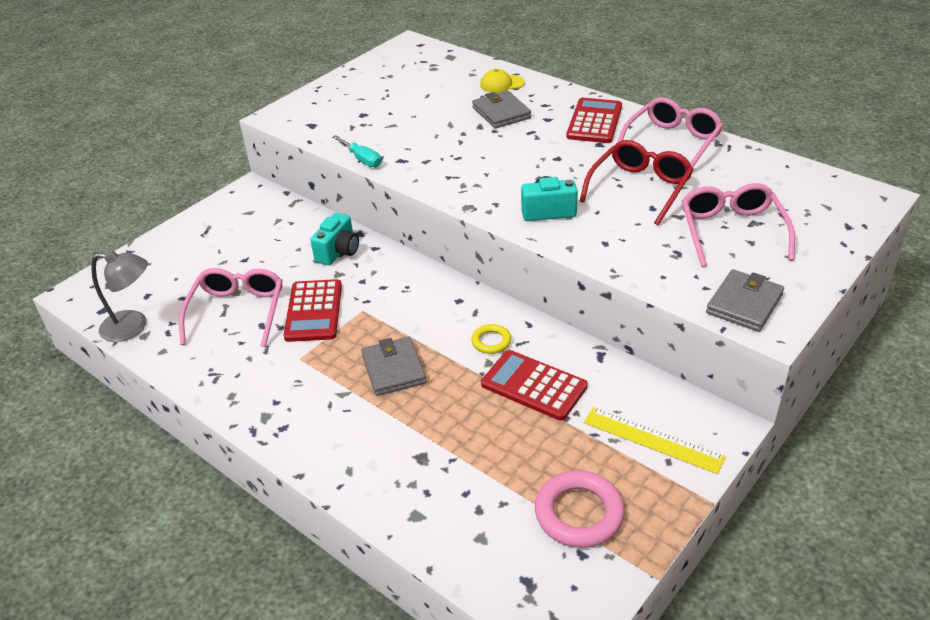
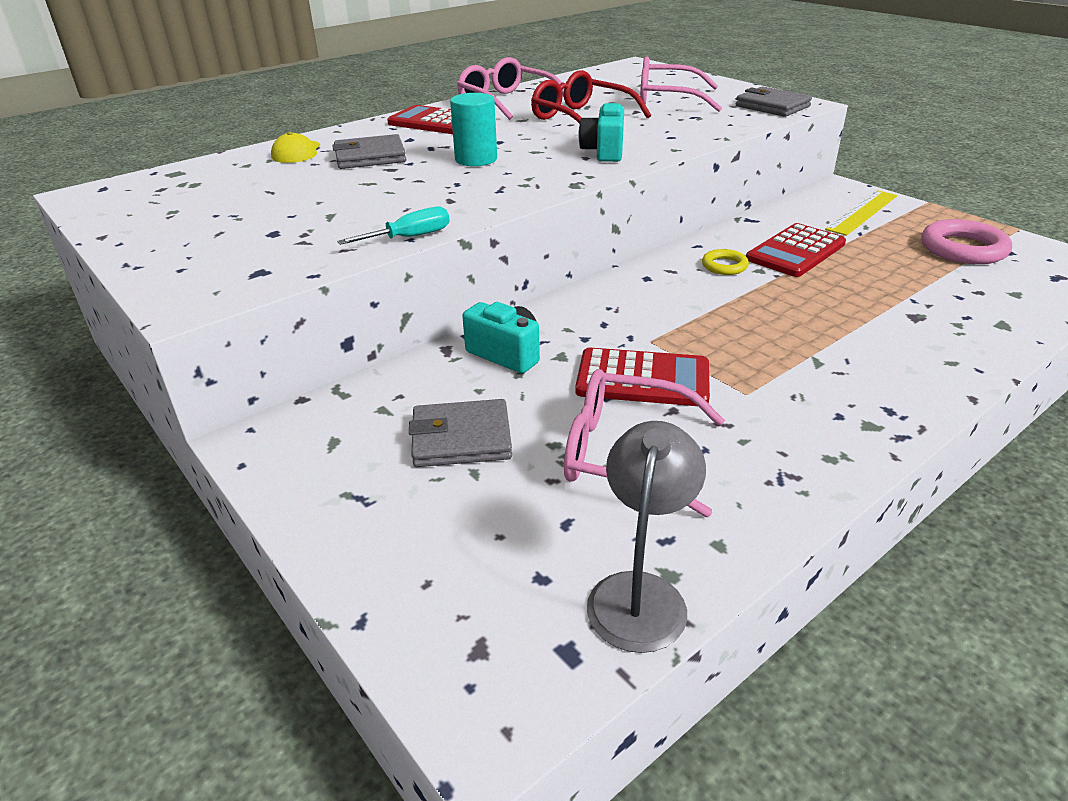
camera: 80 degrees left, 5 degrees down
(394, 369) = (770, 324): grey wallet -> grey wallet (461, 438)
(510, 156) = (476, 159): none -> turquoise cylinder

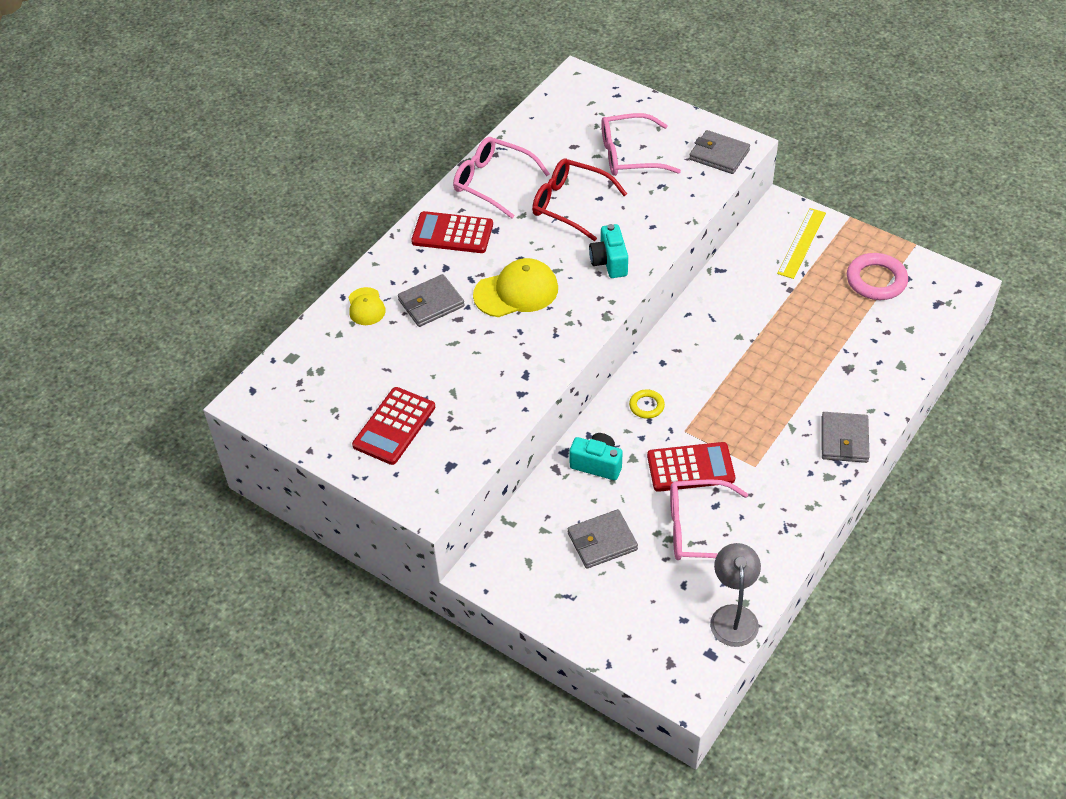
camera: 15 degrees left, 15 degrees up
(410, 237) = (524, 407): turquoise screwdriver -> none
(476, 159) = (516, 292): turquoise cylinder -> yellow cap
(724, 266) = (713, 336): yellow ring -> yellow ring (646, 406)
(795, 251) = (760, 308): red calculator -> red calculator (394, 426)
(903, 387) = (844, 440): none -> grey wallet

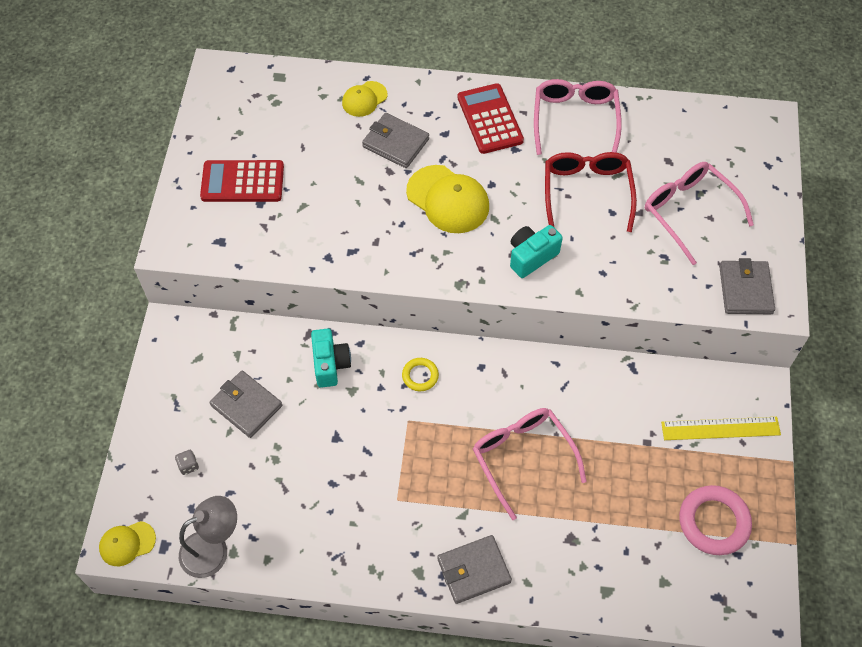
camera: 60 degrees right, 10 degrees up
(639, 607) = (188, 465): none -> grey dice
(690, 467) = (366, 443): red calculator -> none
(692, 683) = (127, 543): none -> yellow cap
(698, 530) = (296, 480): pink glasses -> pink glasses (522, 457)

